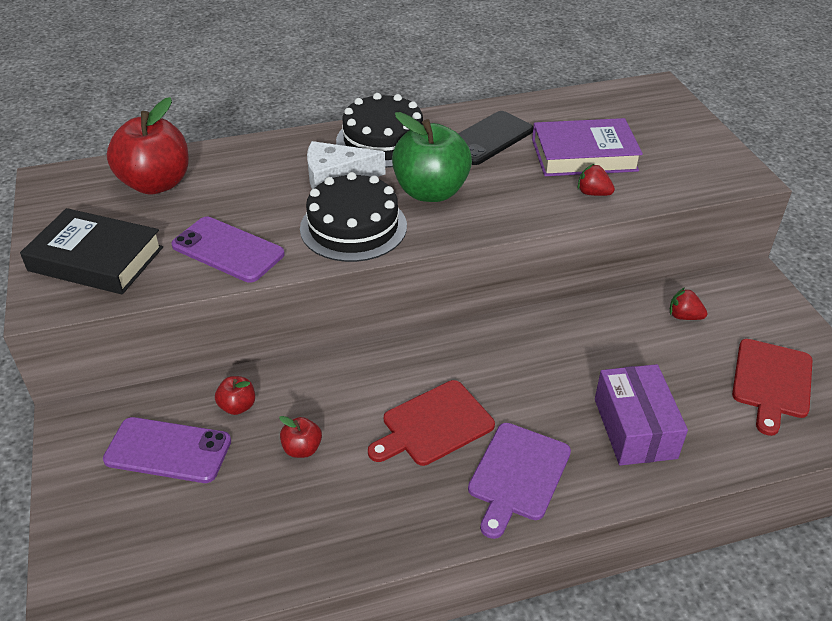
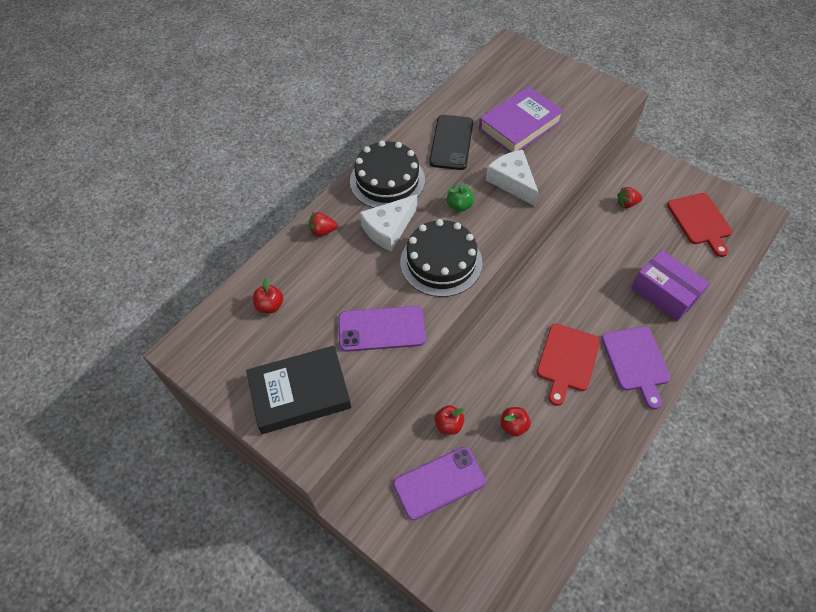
camera: 35 degrees left, 15 degrees up
(156, 184) = (270, 306): red apple -> red apple, size x0.45
(431, 192) = (459, 206): green apple -> green apple, size x0.45
(515, 197) = (512, 182): none -> white cheese
(593, 193) = (552, 153): red strawberry -> red strawberry (322, 231)

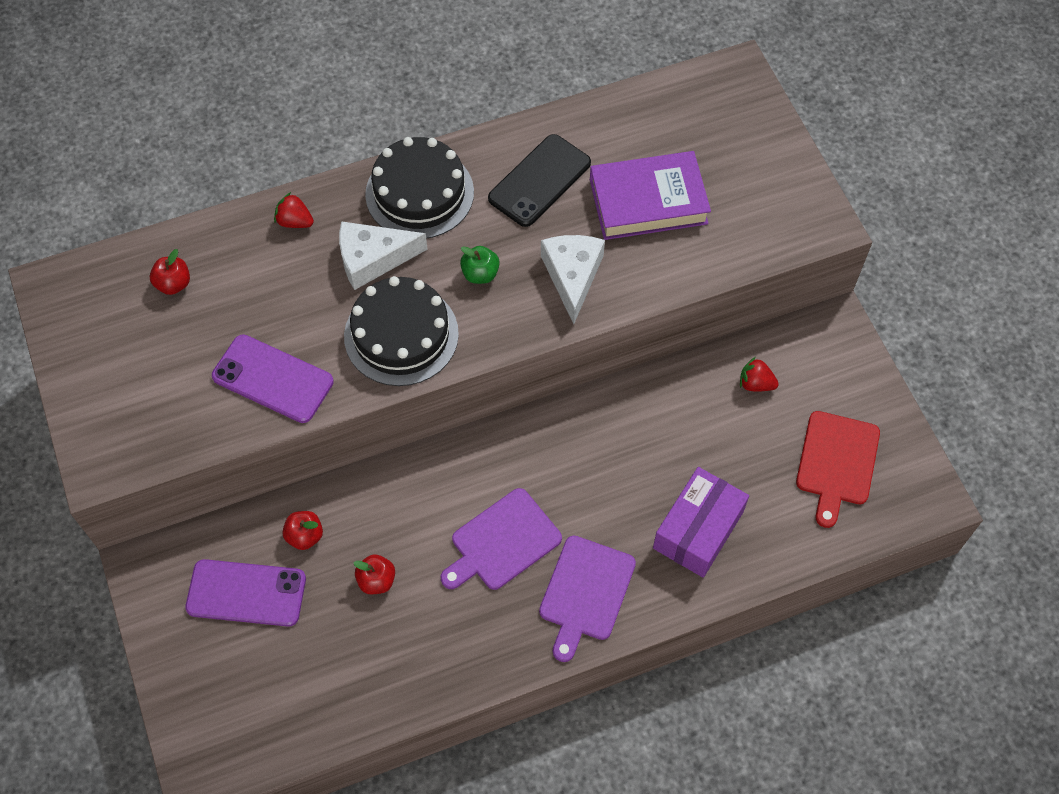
camera: 30 degrees right, 5 degrees up
(300, 393) = (136, 403): black book -> none
(567, 360) = (502, 542): red cutting board -> purple cutting board
(664, 293) = (698, 530): purple box -> purple box turned 45 degrees clockwise

